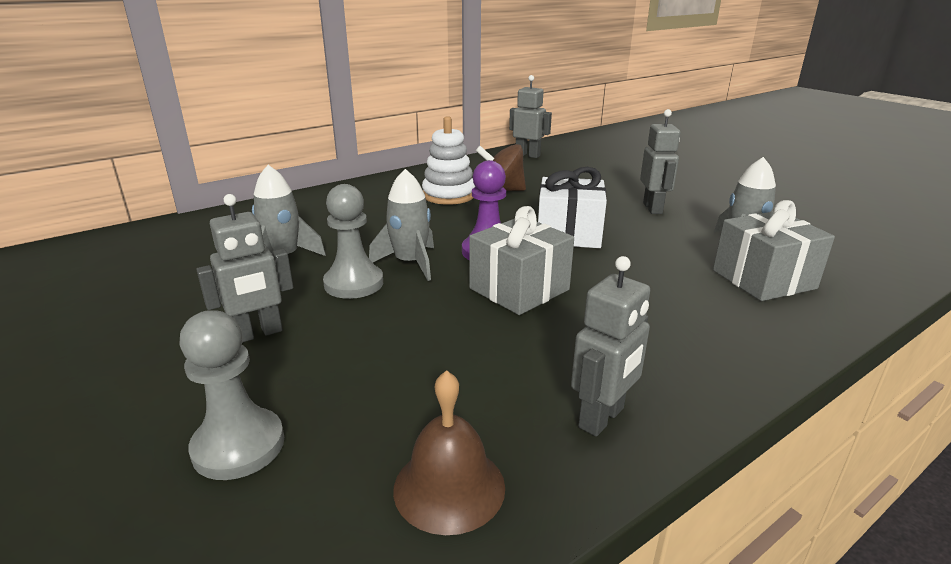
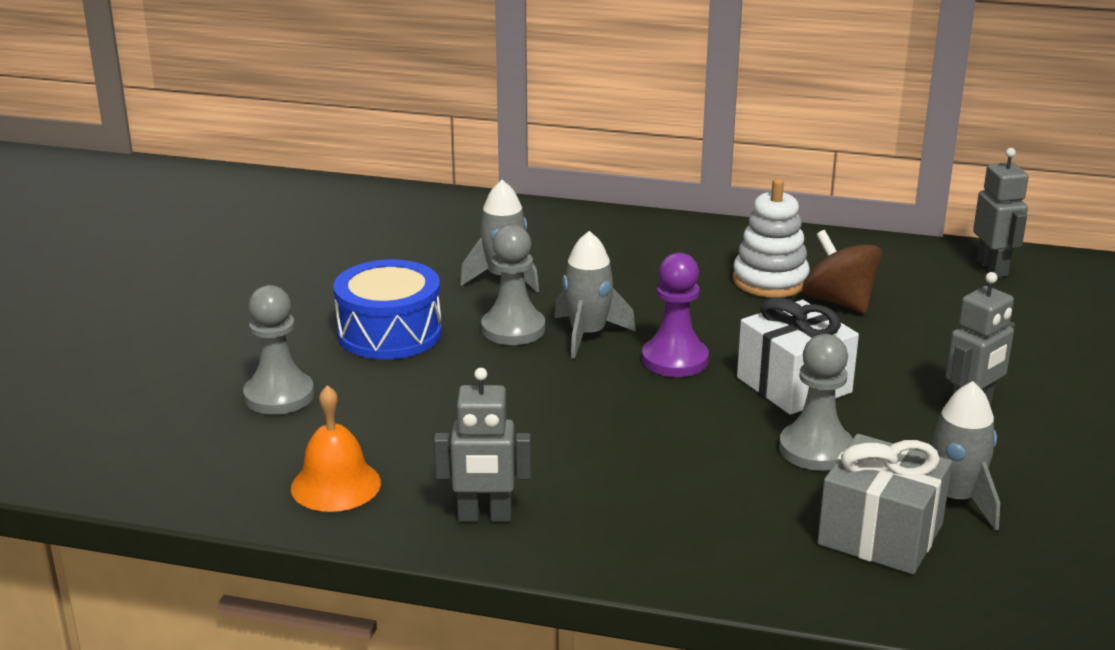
camera: 50 degrees right, 0 degrees up
(258, 334) = (389, 333): grey robot -> blue drum
(449, 487) = (336, 485): brown bell -> orange bell
(519, 289) = (626, 406): grey gift -> none
(648, 257) = (815, 449): none -> grey pawn

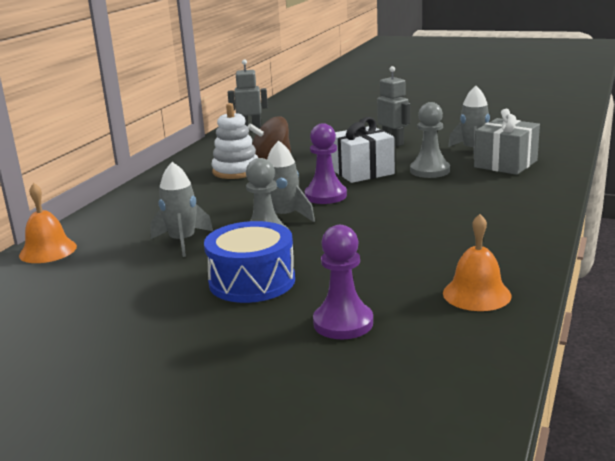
camera: 80 degrees left, 5 degrees down
(279, 396) = (343, 323): grey pawn -> purple pawn
(479, 209) = (48, 250): none -> orange bell
(484, 516) = (507, 246): grey robot -> none

